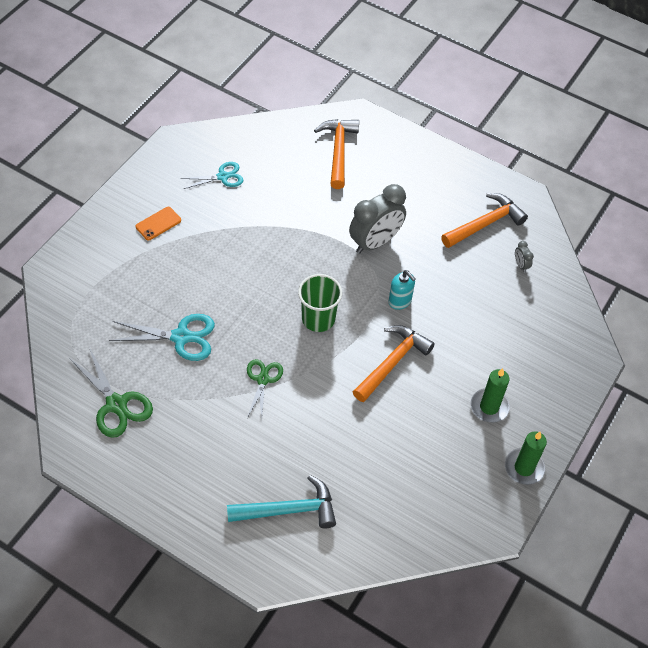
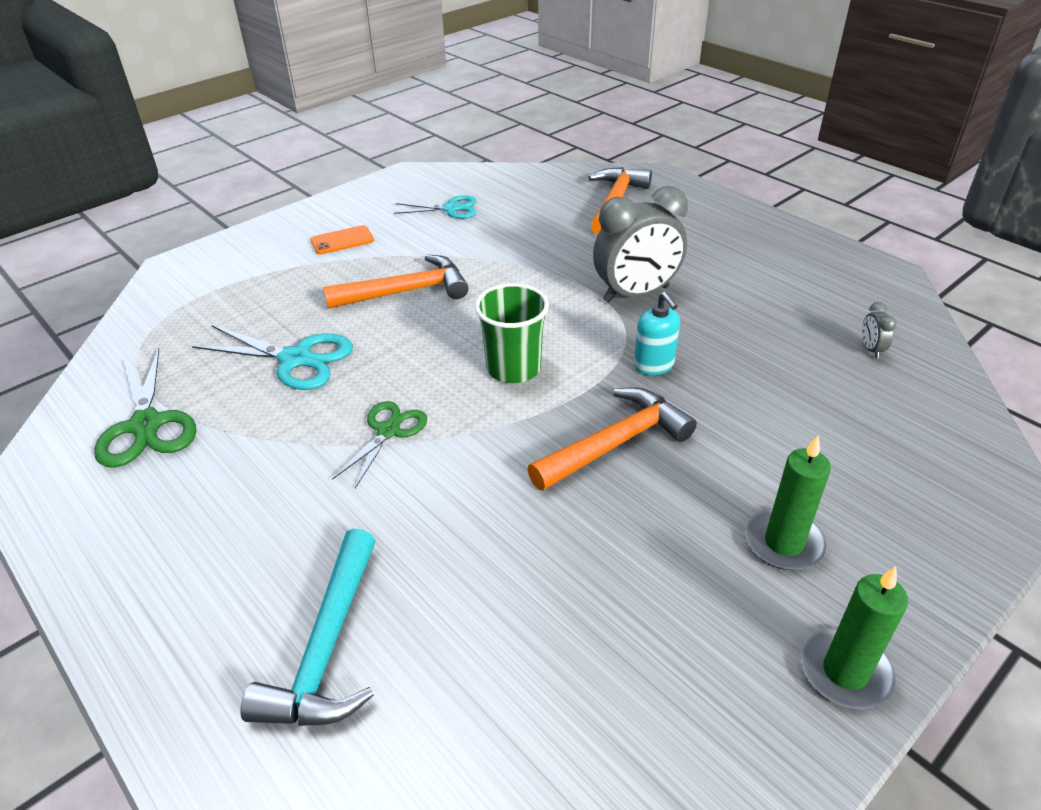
camera: 20 degrees right, 15 degrees down
(288, 510) = (327, 647): turquoise hammer -> turquoise hammer turned 90 degrees clockwise
(485, 224) = (816, 295): orange hammer -> orange hammer (406, 292)

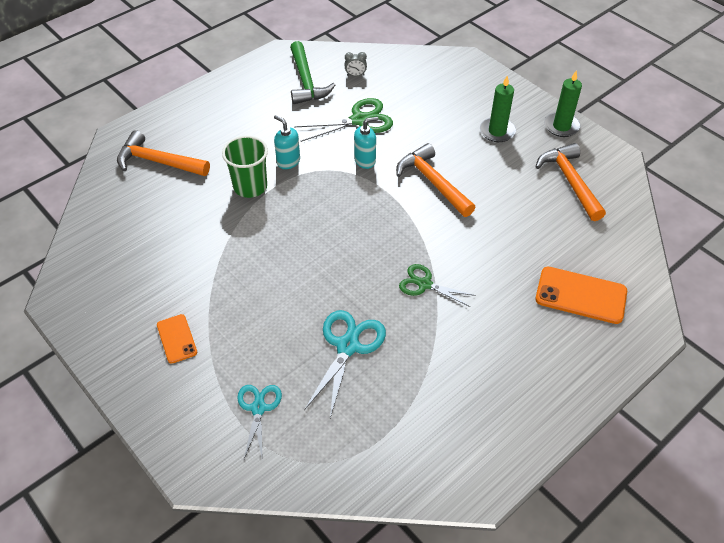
camera: 90 degrees left, 10 degrees up
(146, 425) = (421, 427): green scissors -> green scissors (359, 120)
(327, 647) = (580, 295): turquoise hammer -> orange phone
(406, 292) = (266, 286): orange hammer -> orange hammer (570, 181)
(451, 209) = (139, 264): turquoise scissors -> turquoise scissors (258, 408)
(513, 368) = (364, 224): green cup -> green cup (250, 186)
(636, 294) = (288, 161): grey clock -> turquoise soap dispenser
(827, 300) = (306, 81): none -> green hammer

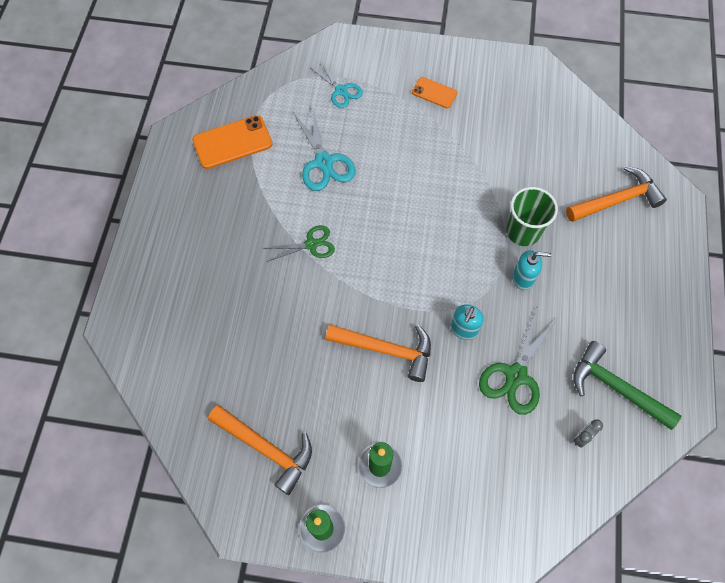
camera: 140 degrees right, 15 degrees up
(580, 295) = (186, 321): orange phone -> orange phone (232, 142)

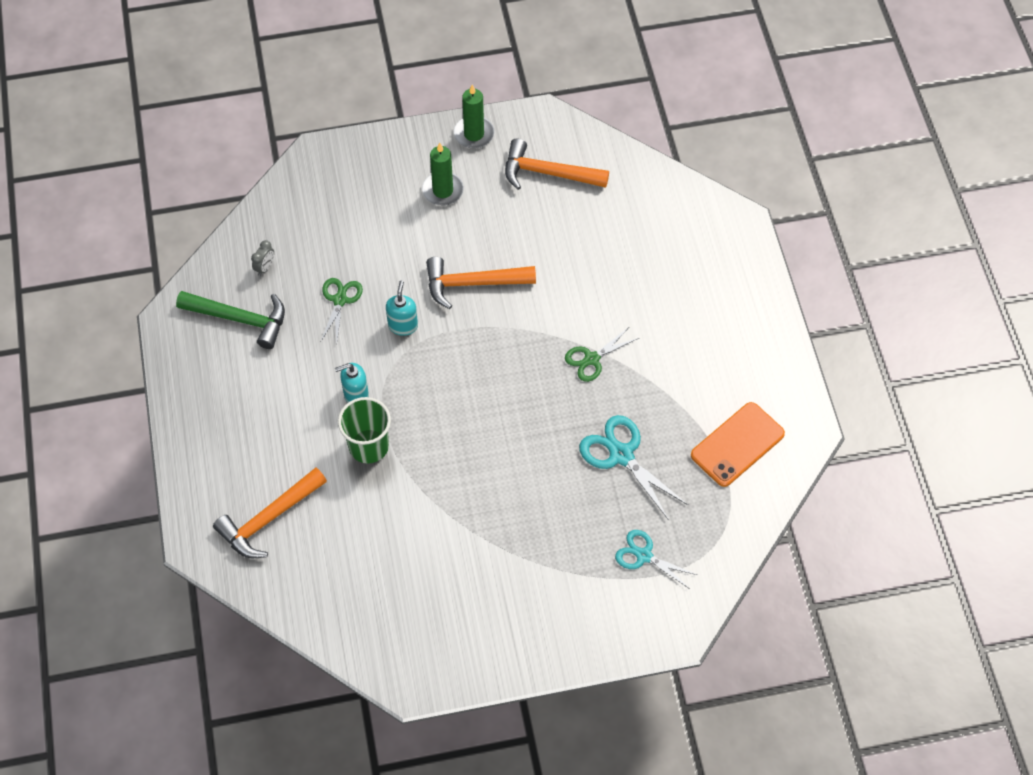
camera: 160 degrees right, 5 degrees down
(434, 93) = (527, 592): orange phone -> none
(516, 375) = (340, 300): green scissors -> green scissors, size x0.65

